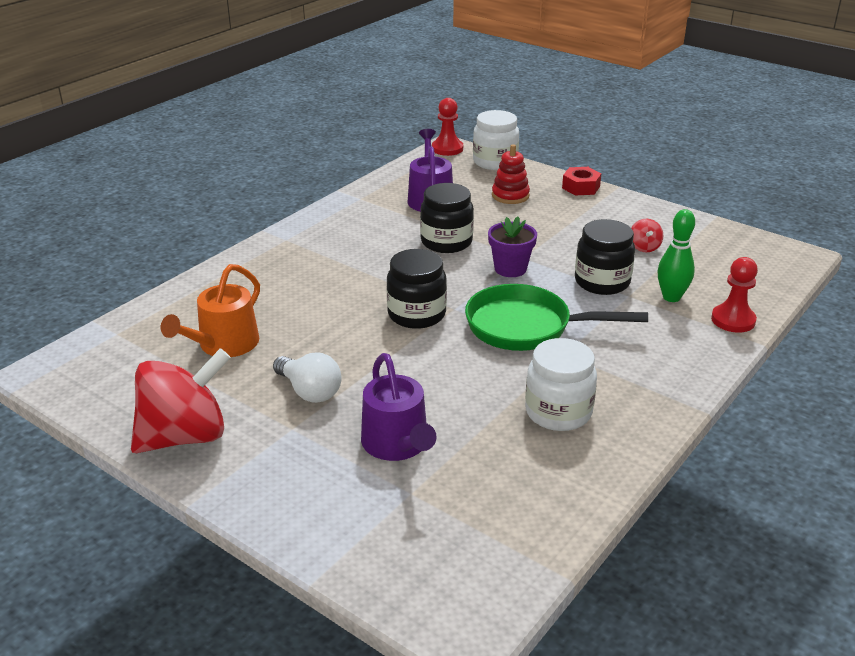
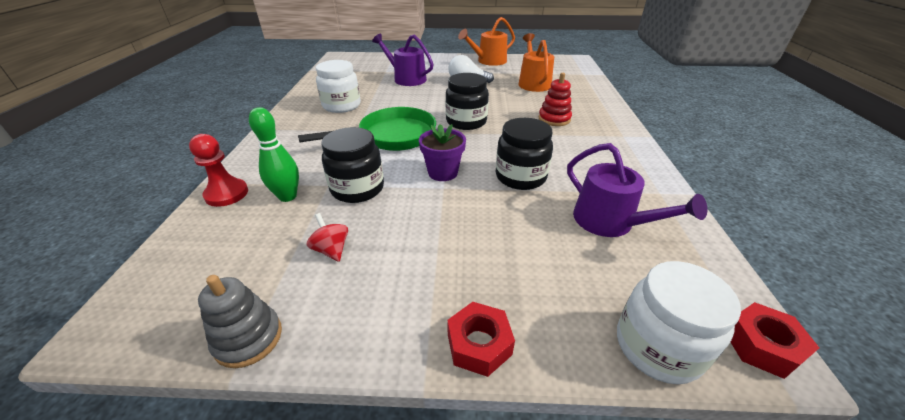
camera: 145 degrees right, 5 degrees up
(185, 436) = (489, 61): red spinning top -> orange watering can
(447, 149) = (761, 345): red pawn -> red nut
(510, 195) = (544, 270): red stacking toy -> red stacking toy (554, 119)
(707, 225) = (248, 338): none -> grey stacking toy

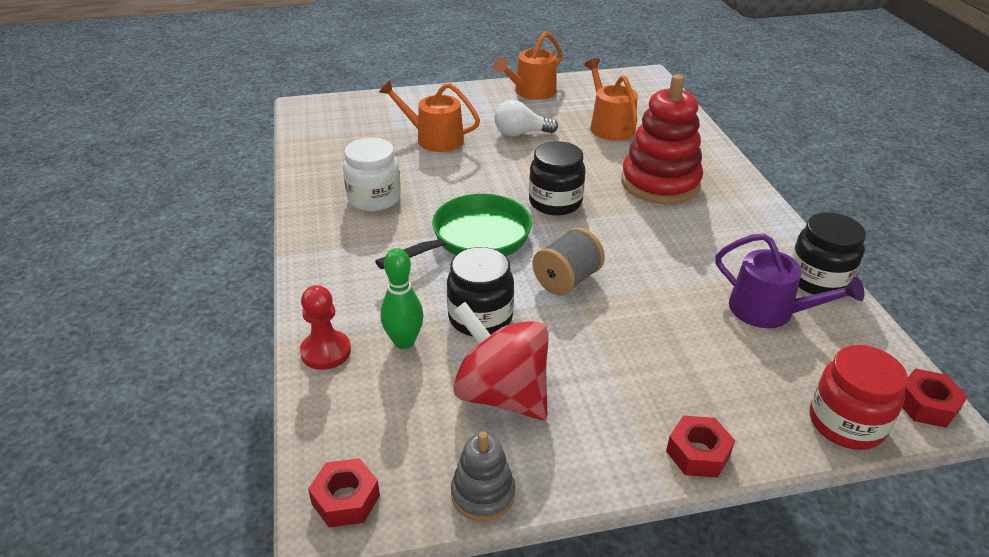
camera: 15 degrees left, 0 degrees up
(134, 315) = (346, 499): none -> red nut
(331, 250) = (501, 394): red spinning top -> red spinning top, size x2.38
(406, 79) = (434, 139): purple watering can -> orange watering can
(443, 172) = (566, 280): purple flower pot -> grey spool
(520, 177) = (656, 272): black jar -> black jar (818, 280)
(554, 119) = (660, 183): red stacking toy -> red stacking toy, size x1.94
(657, 347) = (846, 423): white jar -> red jar

